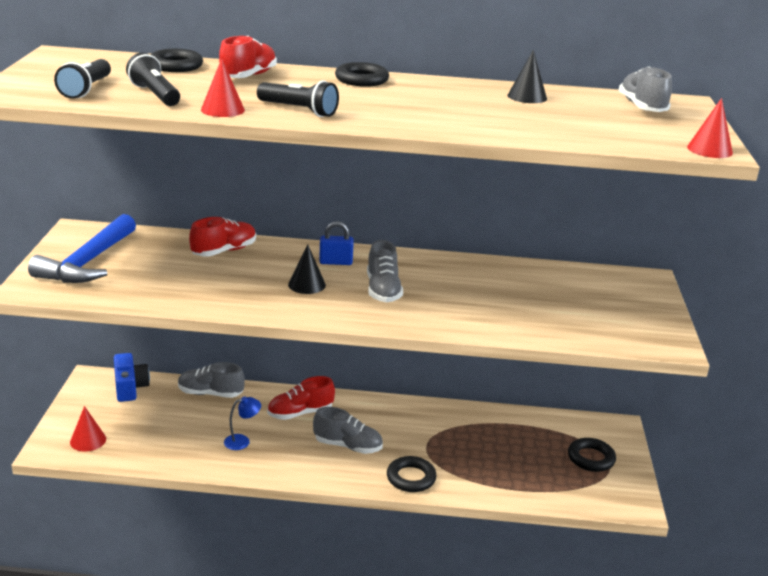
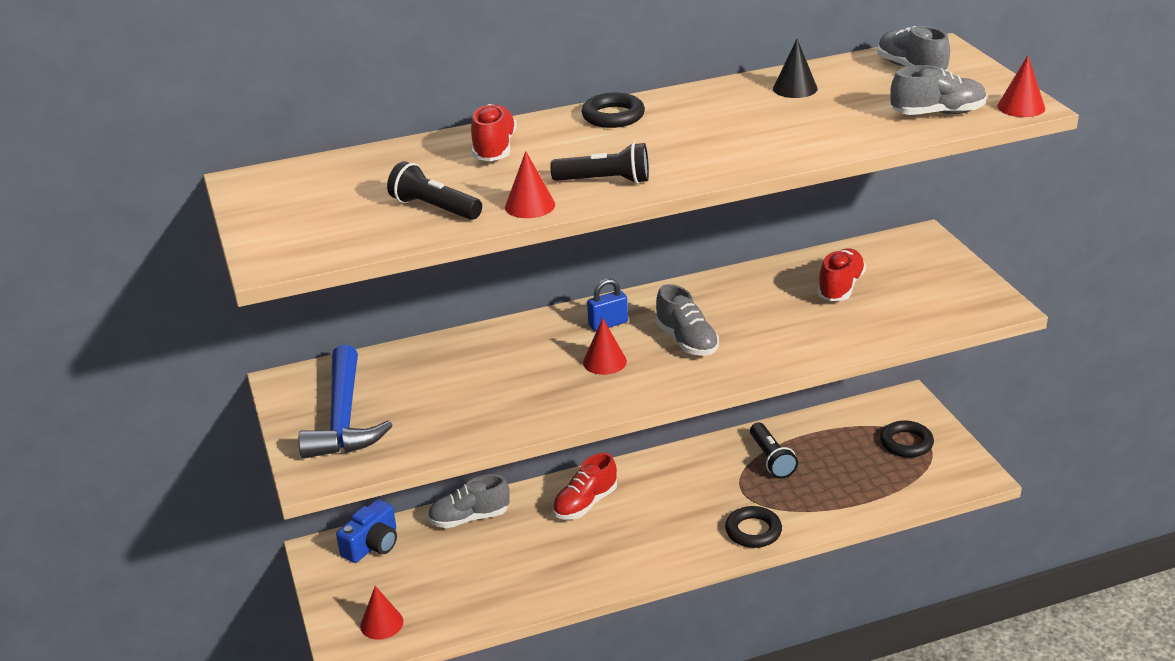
camera: 20 degrees left, 5 degrees up
(86, 90) = (353, 225): black flashlight -> black flashlight (771, 459)
(130, 387) = (372, 545): blue camera -> blue camera turned 75 degrees clockwise
(176, 66) = (399, 158): black ring -> none
(224, 251) = (478, 351): red shoe -> red shoe (840, 287)
(242, 441) = (550, 558): blue lamp -> none
(306, 284) = (604, 362): black cone -> red cone
(348, 446) = (664, 521): grey shoe -> grey shoe (937, 113)

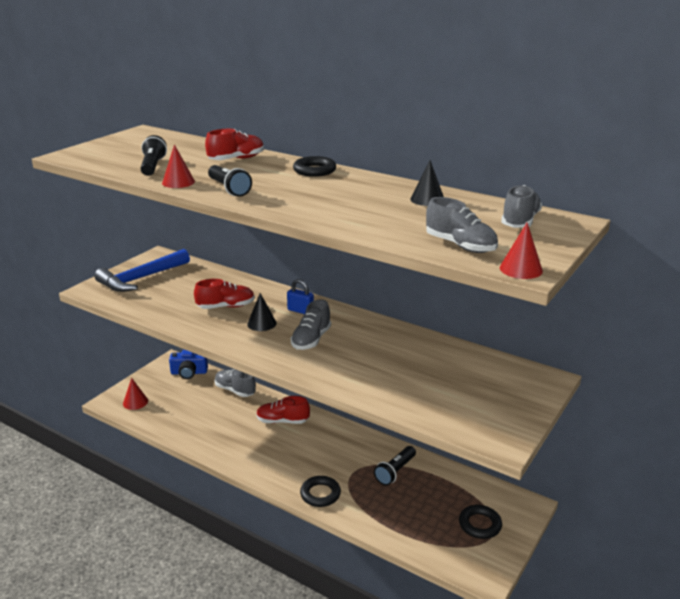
camera: 50 degrees right, 5 degrees down
(604, 362) = (261, 323): red cone -> black cone
(840, 287) = (438, 369): red shoe -> red shoe (226, 306)

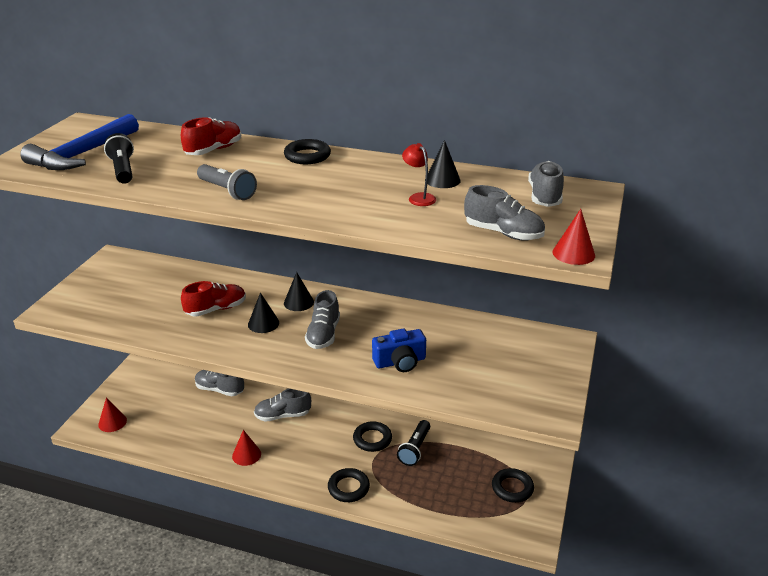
camera: 15 degrees left, 5 degrees up
(141, 278) = (104, 289): blue hammer -> blue hammer (82, 154)
(178, 182) = (165, 188): red cone -> red cone (246, 455)
(189, 372) = (161, 378): blue camera -> blue camera (400, 362)
(229, 189) = (227, 191): black flashlight -> grey flashlight
(282, 421) = (283, 415): red shoe -> grey shoe
(300, 311) = (298, 302): blue padlock -> black cone
(357, 456) = (372, 439): none -> black ring
(396, 210) = (418, 197): none -> red lamp

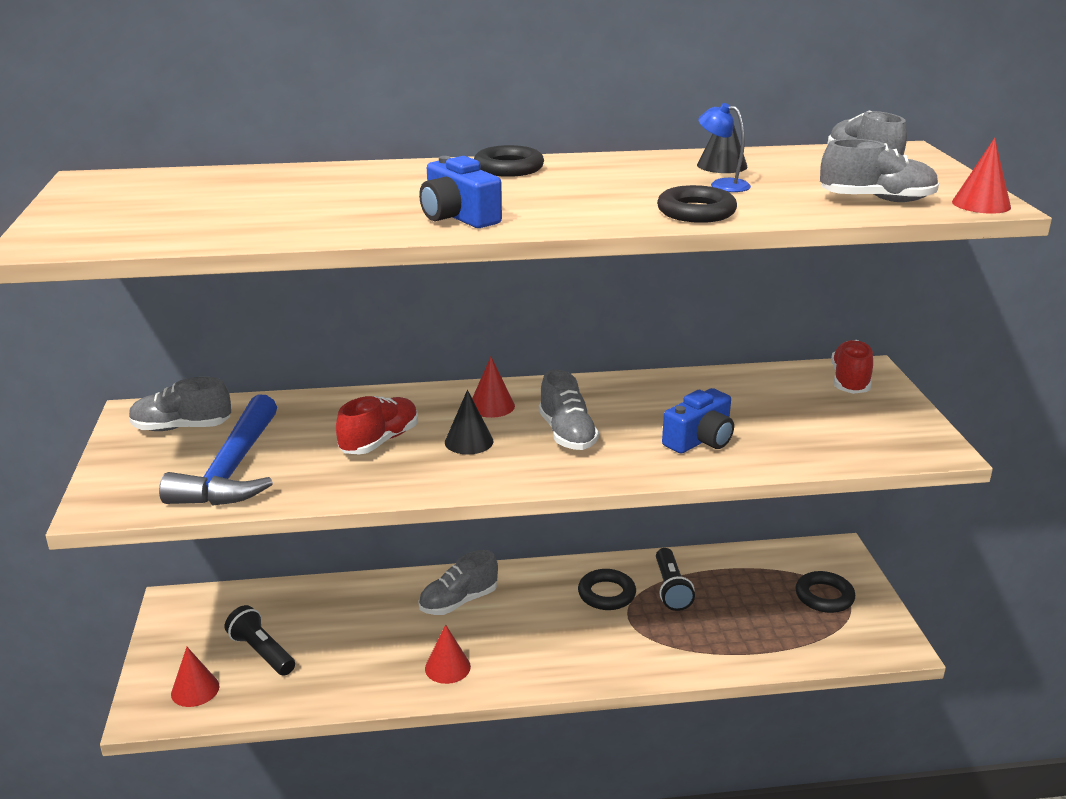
camera: 25 degrees left, 5 degrees down
(82, 154) = (156, 213): blue hammer -> blue hammer (232, 470)
(122, 170) = (254, 219): black flashlight -> black flashlight (261, 652)
(214, 150) = (362, 180): red shoe -> red shoe (850, 381)
(219, 389) = (336, 596): grey shoe -> grey shoe (181, 428)
(227, 191) = (458, 217): grey flashlight -> blue camera
(298, 302) = (491, 406): black cone -> red cone
(348, 488) = (625, 662): black ring -> black ring (696, 212)
(418, 197) = (722, 185): red lamp -> blue lamp

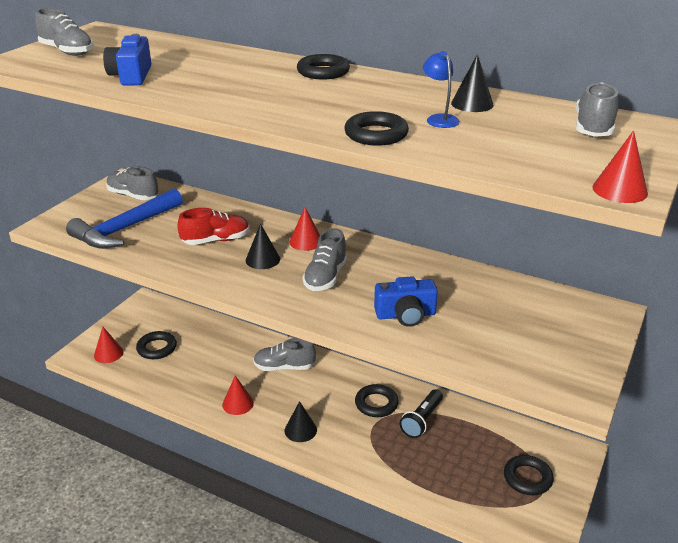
camera: 35 degrees right, 5 degrees up
(261, 652) = (157, 348): black flashlight -> black ring
(458, 217) = (224, 98): blue camera -> blue camera (131, 76)
(554, 660) = (300, 430): none -> black cone
(850, 381) = (582, 315): red shoe -> none
(876, 200) = (534, 162): grey shoe -> grey shoe (67, 51)

